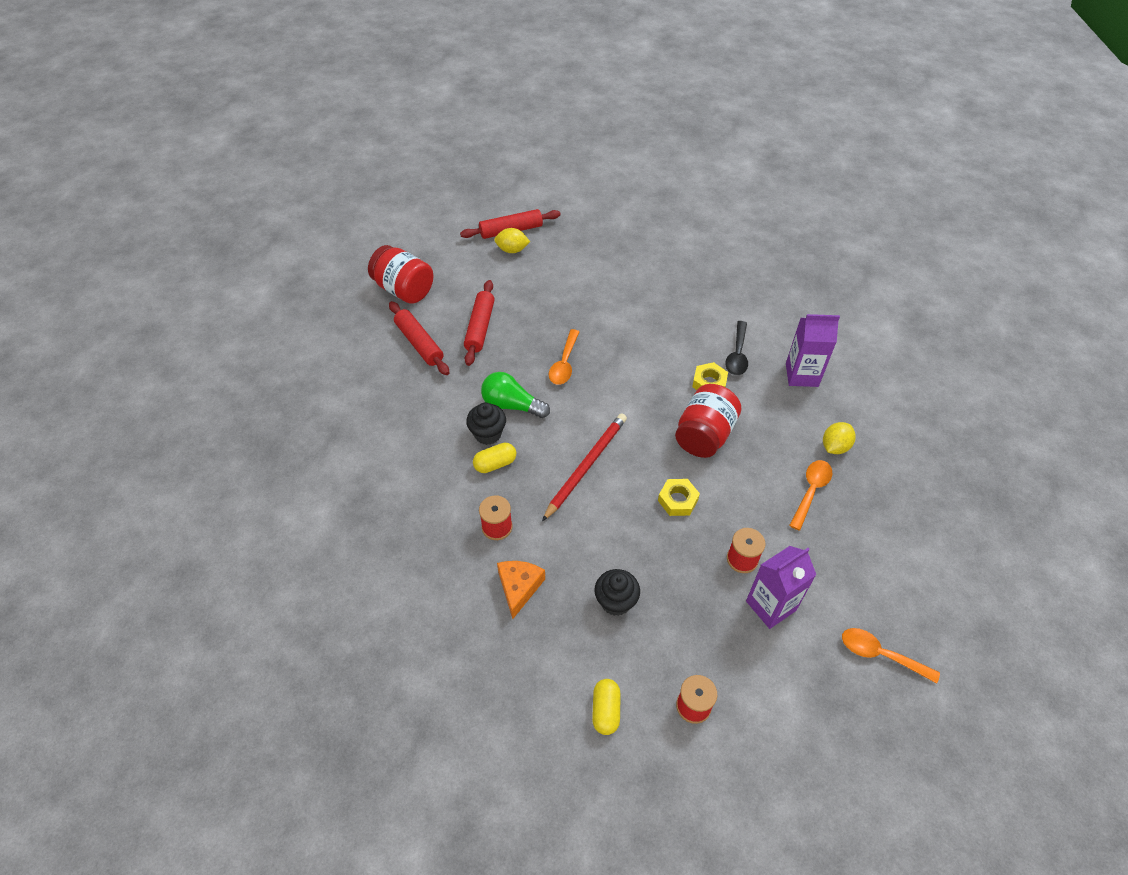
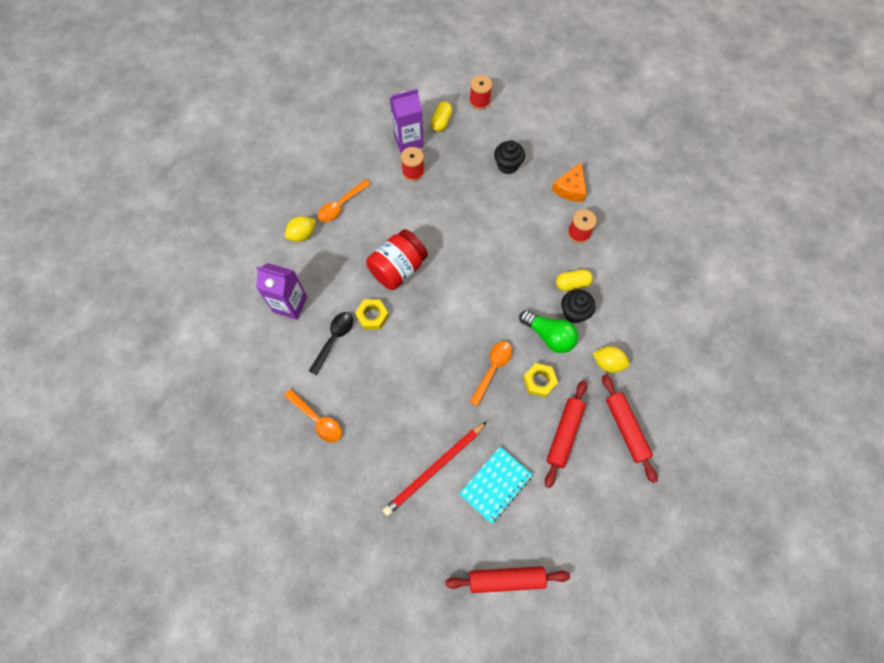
camera: 165 degrees left, 15 degrees up
(404, 289) = (638, 510): red jar -> none
(512, 250) = (511, 543): yellow lemon -> yellow lemon (608, 363)
(536, 281) = (495, 484): none -> turquoise notebook
(585, 466) = (501, 264): red pencil -> red pencil (435, 469)
(606, 710) = (531, 110): yellow capsule -> yellow capsule (441, 122)
(678, 500) = (440, 222): yellow nut -> yellow nut (539, 381)
(880, 654) = (357, 101): orange spoon -> orange spoon (317, 420)

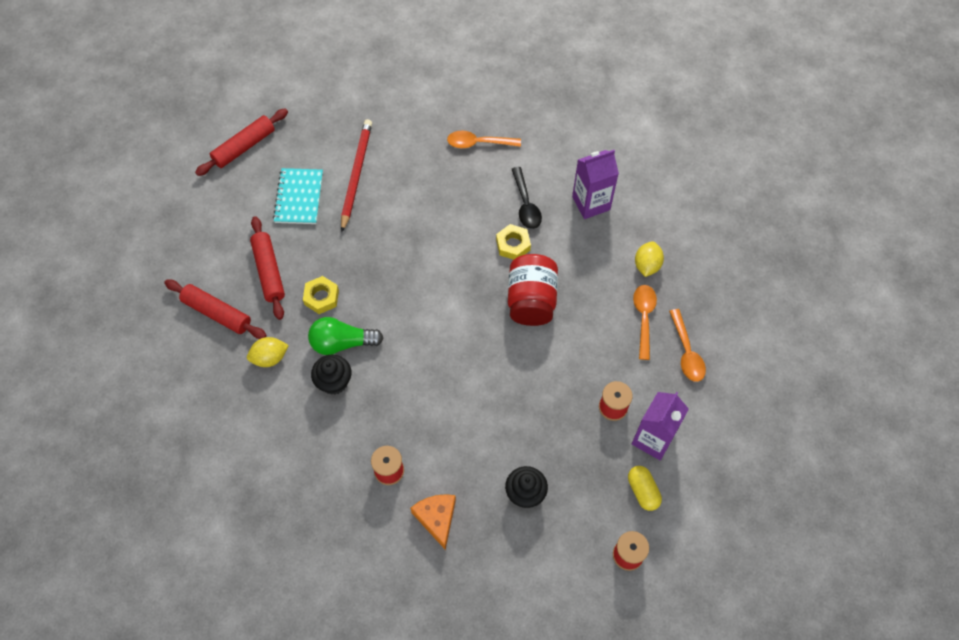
camera: 140 degrees right, 5 degrees down
(493, 369) = (370, 278): orange spoon -> orange spoon (686, 352)
(572, 284) = (356, 409): yellow capsule -> none

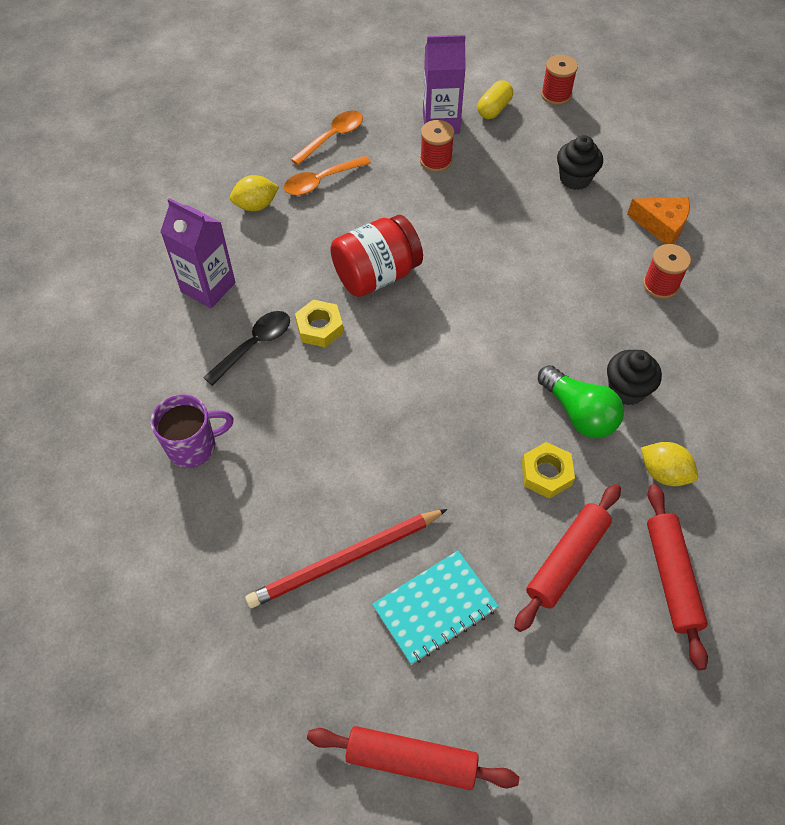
camera: 125 degrees left, 5 degrees down
(437, 518) = (661, 225): orange cheese -> orange cheese turned 105 degrees counterclockwise
(478, 143) = (193, 446): orange spoon -> purple mug

